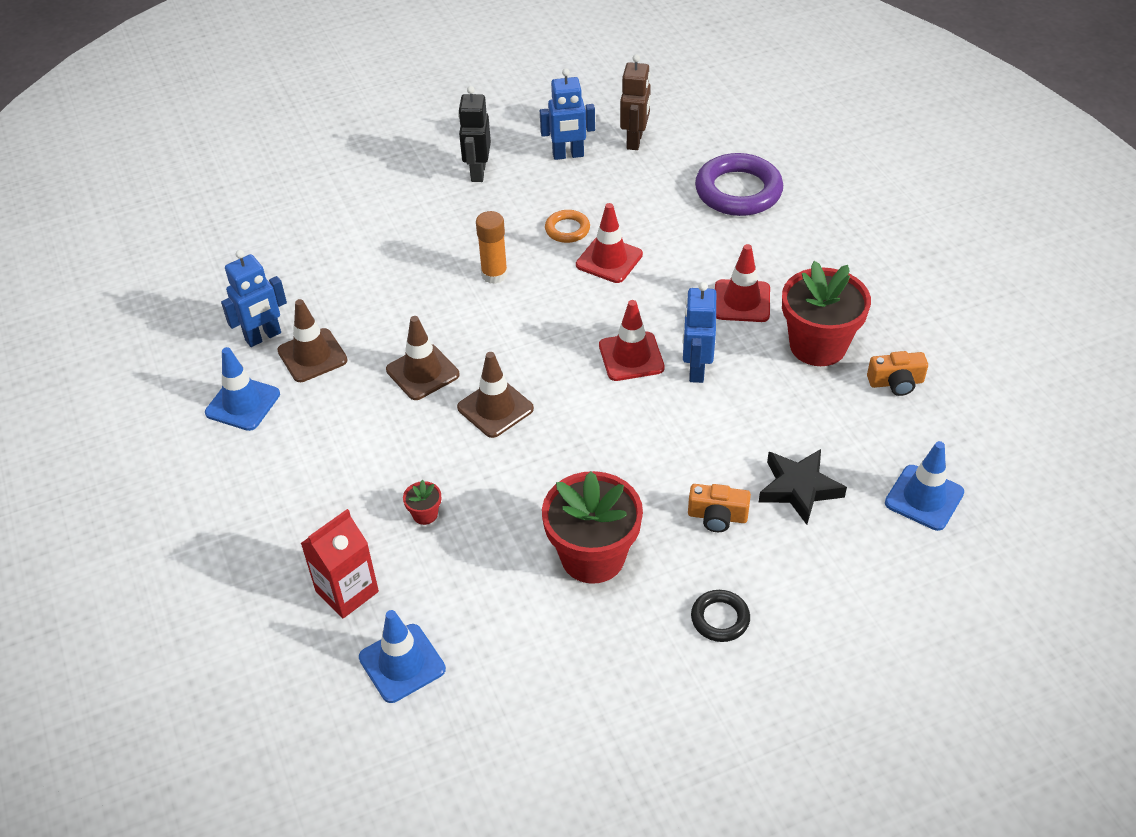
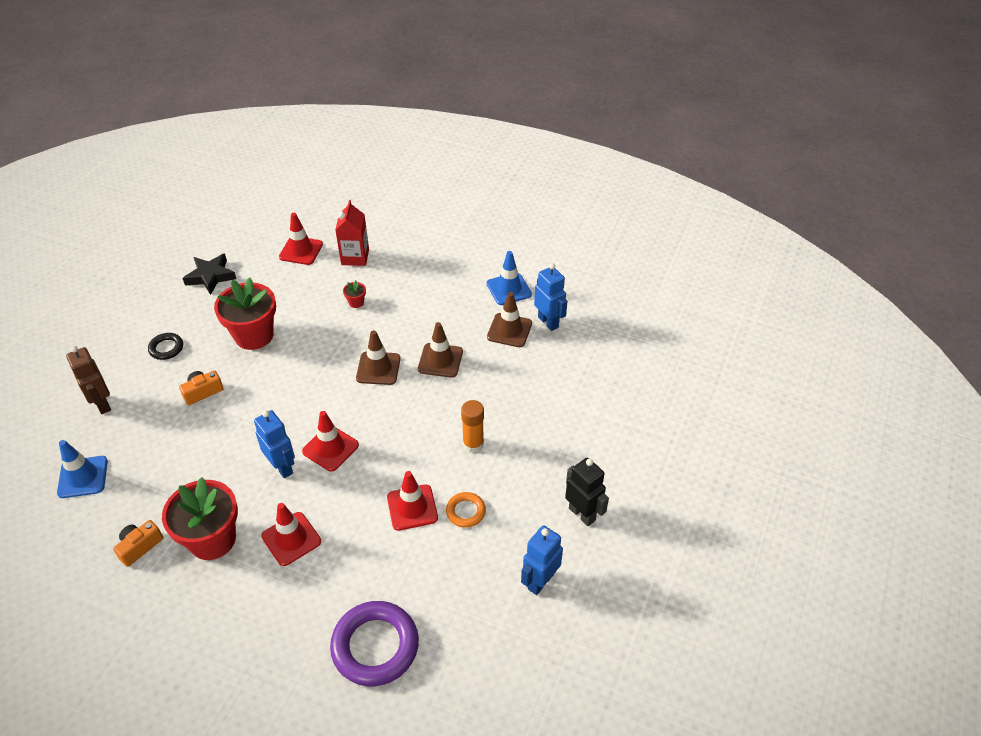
camera: 135 degrees right, 0 degrees up
(263, 337) = (548, 322): blue robot -> blue robot turned 135 degrees clockwise
(402, 663) = (301, 251): blue traffic cone -> red traffic cone
(635, 141) = (507, 639): brown robot -> brown robot (102, 404)
(799, 488) = (164, 435): black star -> black star (210, 276)

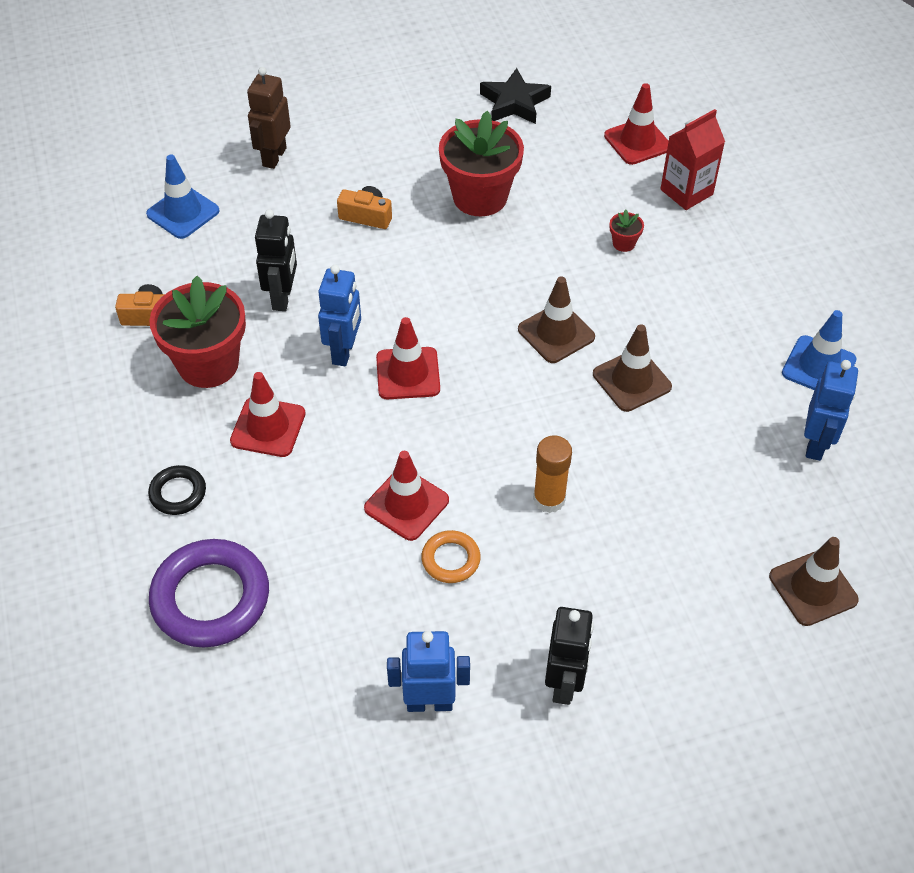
camera: 50 degrees right, 5 degrees up
(166, 348) = (387, 146): black ring -> black ring (178, 493)
(210, 470) = (283, 297): none -> black robot
(509, 330) = (755, 414): brown traffic cone -> brown traffic cone (813, 588)

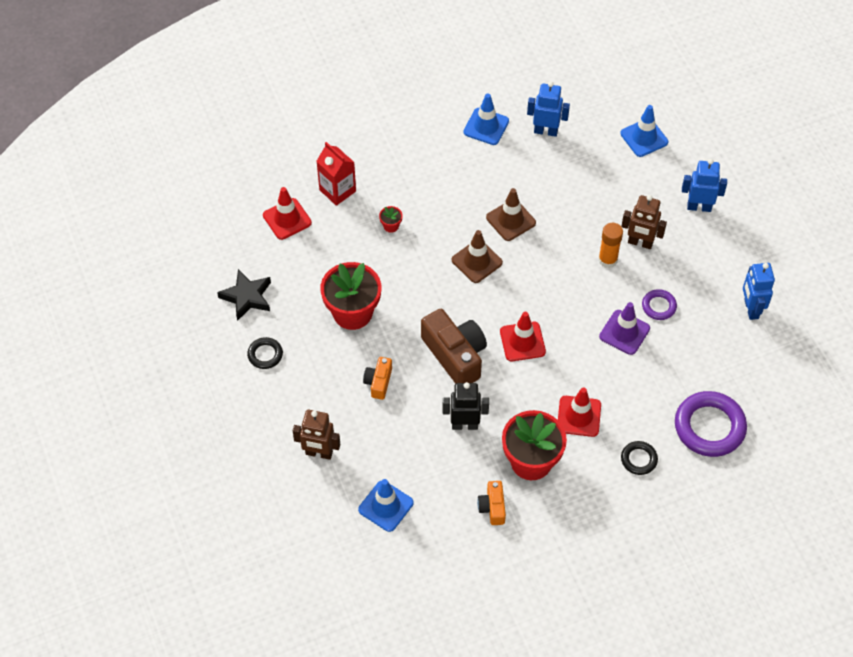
camera: 95 degrees left, 5 degrees up
(344, 352) = (509, 380): blue robot -> blue robot (699, 207)
(396, 296) = (455, 355): none -> brown camera
(406, 504) = (624, 332): red traffic cone -> purple traffic cone
(425, 116) = (265, 355): none -> black ring
(450, 559) = (659, 306): orange ring -> purple ring
(564, 684) = (725, 248): black robot -> none
(581, 550) = (640, 243): none -> brown robot
(813, 588) = (644, 138): brown traffic cone -> blue traffic cone

